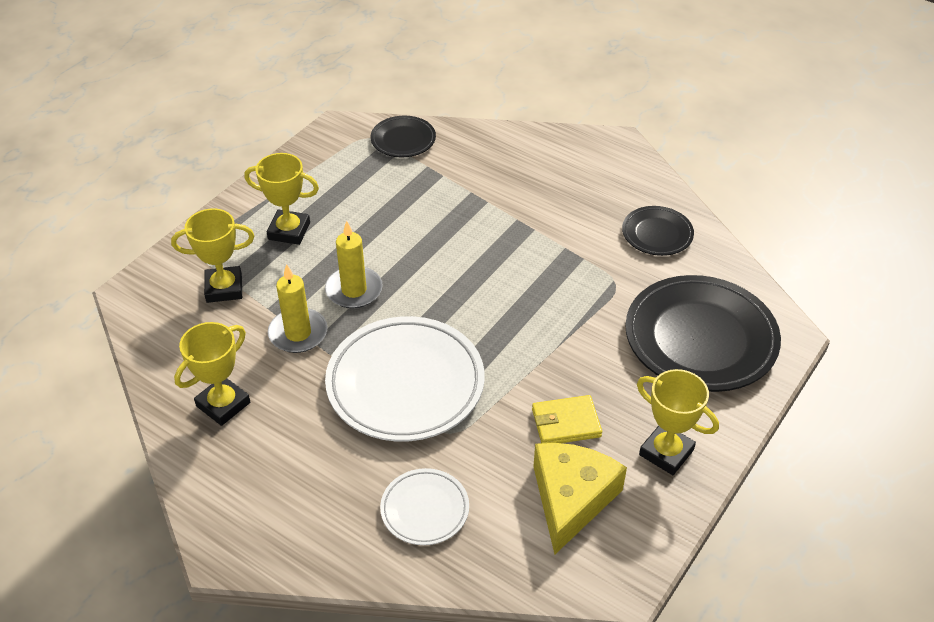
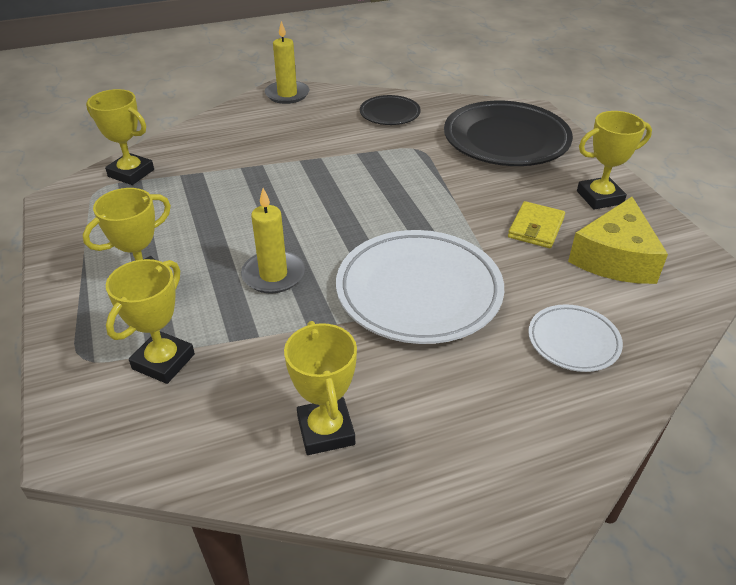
camera: 55 degrees left, 5 degrees down
(298, 333) = (287, 333): yellow candle -> yellow candle (287, 94)
(403, 140) = (131, 173): black plate -> yellow trophy
(571, 499) = (615, 258): yellow cheese -> yellow cheese turned 120 degrees counterclockwise

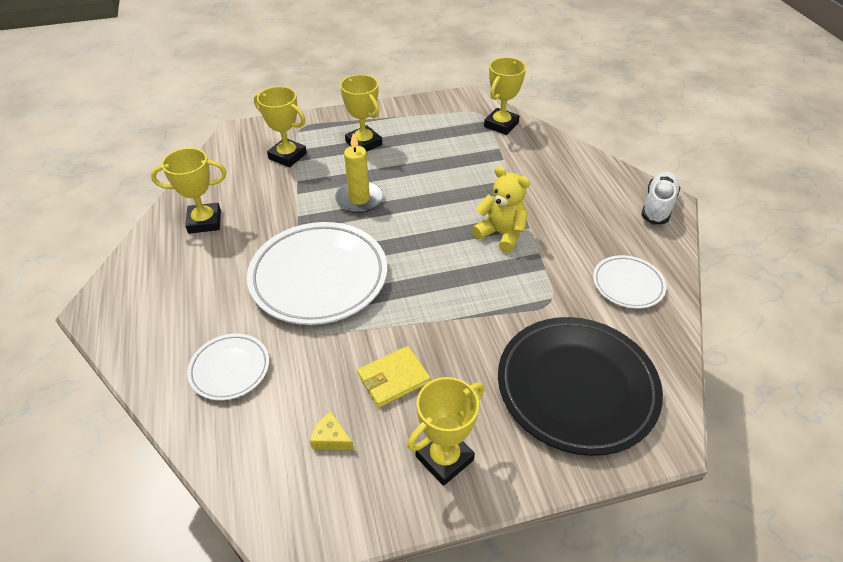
camera: 95 degrees right, 5 degrees up
(287, 94) = (657, 206): yellow candle -> white shoe
(332, 173) = (501, 234): none -> yellow teddy bear
(389, 114) = (627, 285): black plate -> white plate
(536, 228) = (393, 378): yellow wallet -> yellow wallet turned 60 degrees counterclockwise
(599, 197) = (444, 458): yellow trophy -> yellow trophy turned 60 degrees clockwise
(615, 258) = (331, 438): yellow cheese -> yellow cheese, size x0.41

